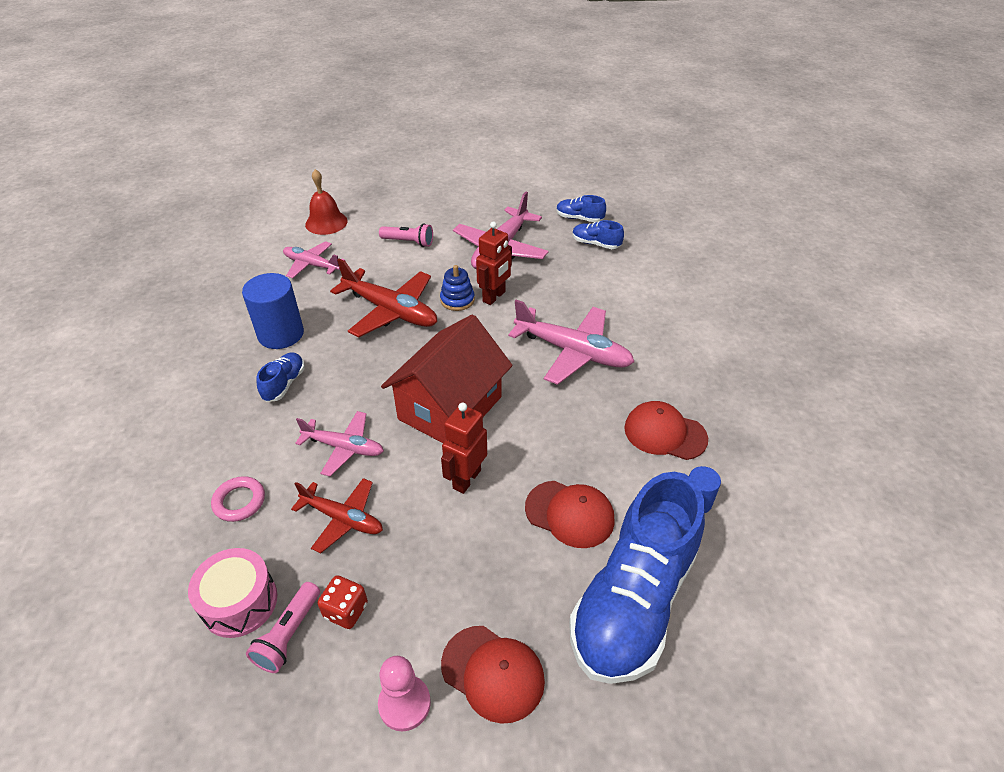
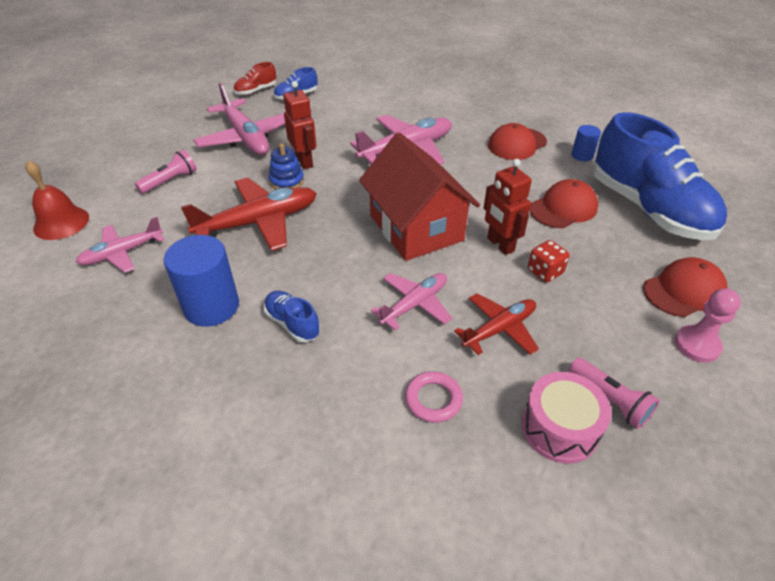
camera: 60 degrees left, 0 degrees up
(346, 610) = (599, 355): red dice -> red dice (545, 272)
(579, 218) = (256, 91): blue shoe -> red shoe

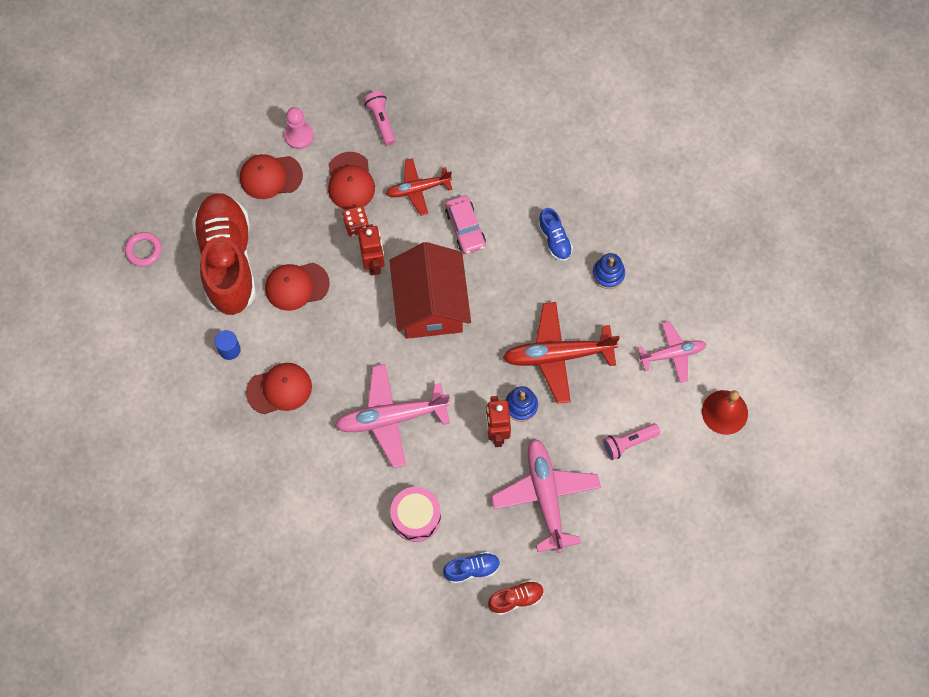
camera: 160 degrees left, 25 degrees up
(211, 306) = (608, 274): blue cylinder -> blue stacking toy
(415, 304) = (465, 228): pink plane -> pink car
(433, 399) = (484, 155): pink ring -> pink ring (144, 250)
(559, 428) = (421, 115): pink drum -> pink drum (416, 517)
(588, 313) = (350, 181): none -> red cap
(648, 209) = (227, 261): blue shoe -> red shoe

